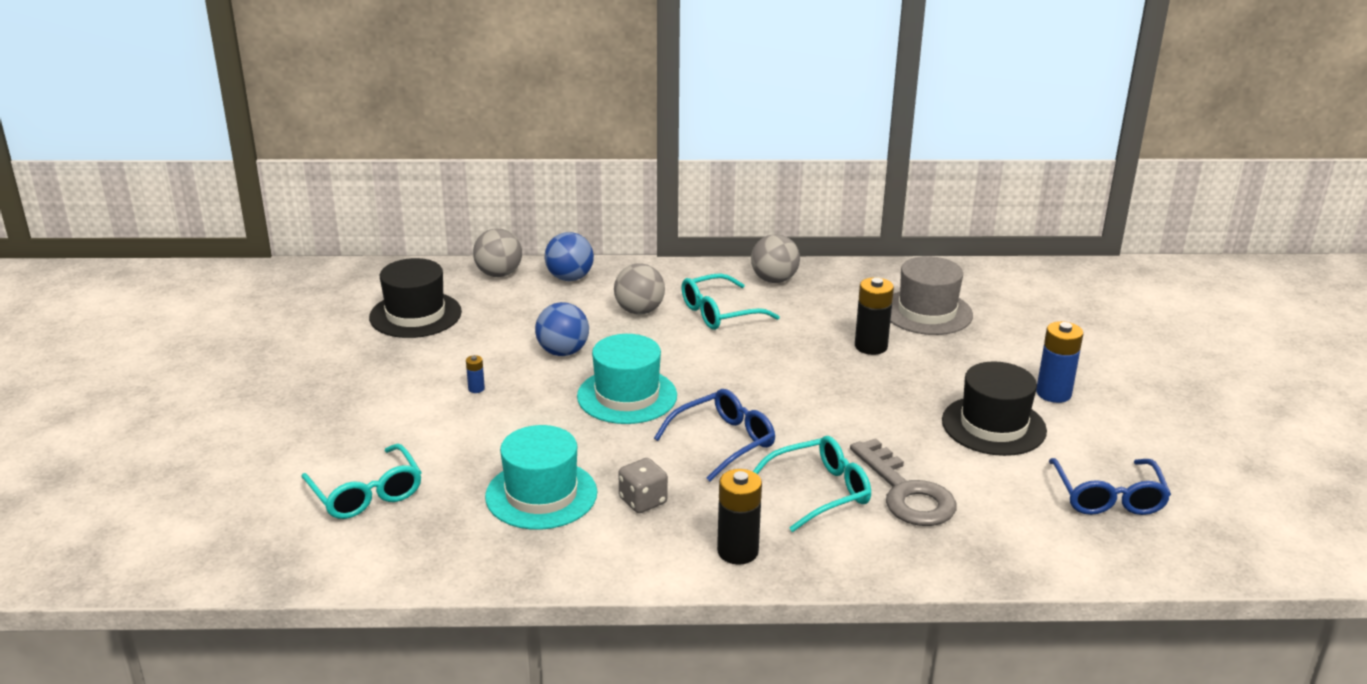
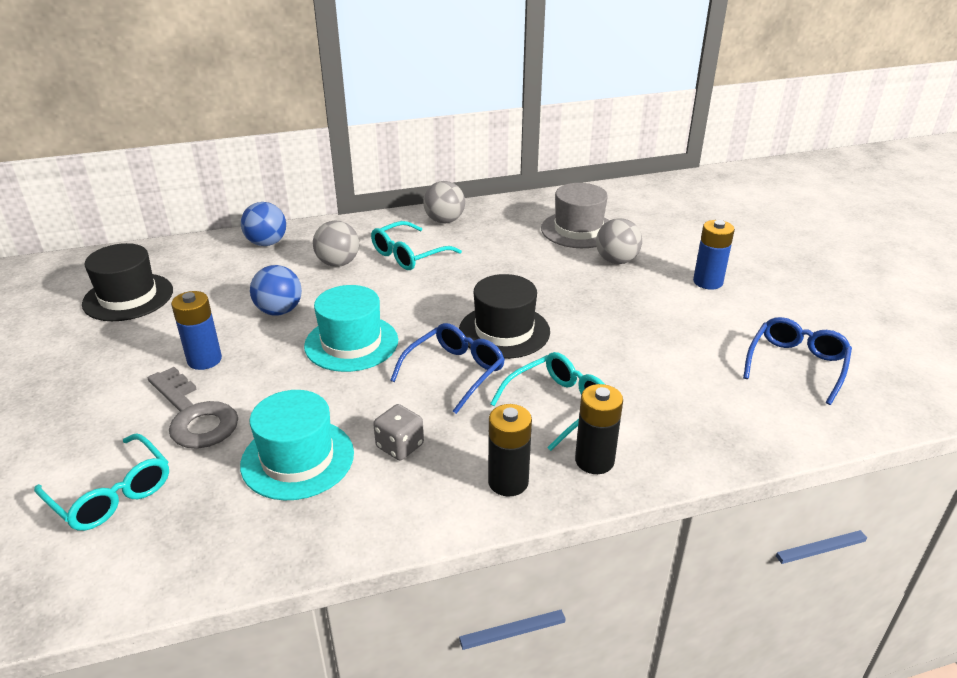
camera: 15 degrees left, 5 degrees up
(476, 389) = (204, 360): blue battery -> blue battery, size x2.14
(499, 274) = (200, 248): grey ball -> grey ball (616, 261)
(871, 346) = (546, 265): black battery -> black battery (594, 460)
(906, 492) = (633, 392): grey key -> grey key (194, 415)
(993, 426) = (675, 317): black hat -> black hat (504, 331)
(1108, 497) = (796, 365): blue glasses -> blue glasses turned 135 degrees counterclockwise

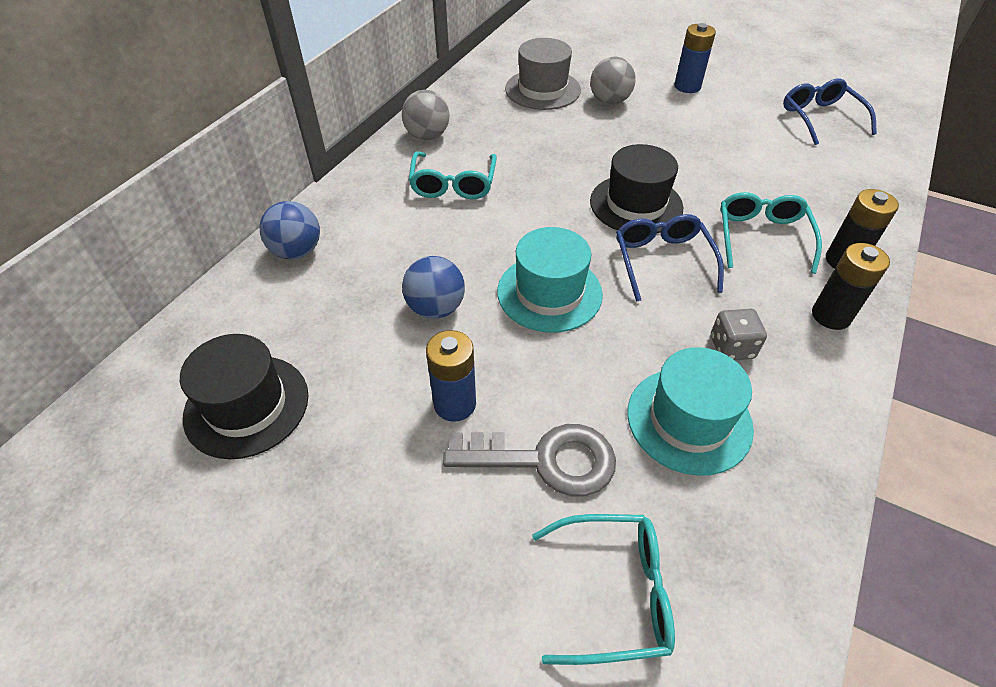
camera: 45 degrees left, 15 degrees up
(338, 263) = (405, 229): grey ball -> none

